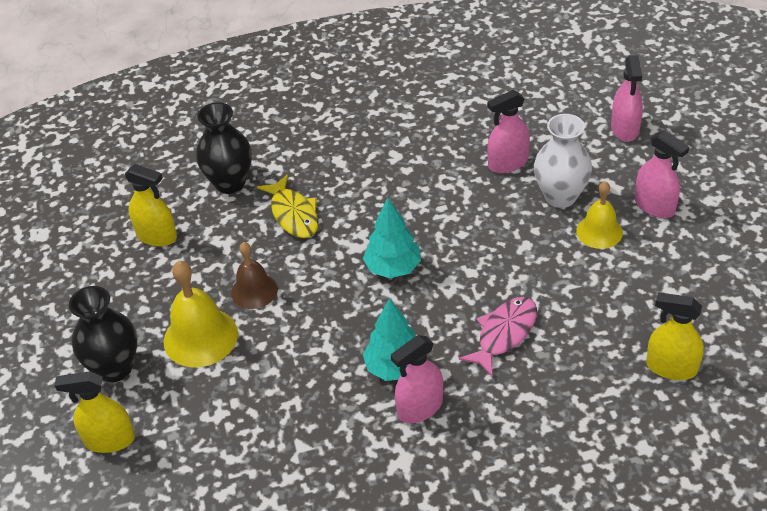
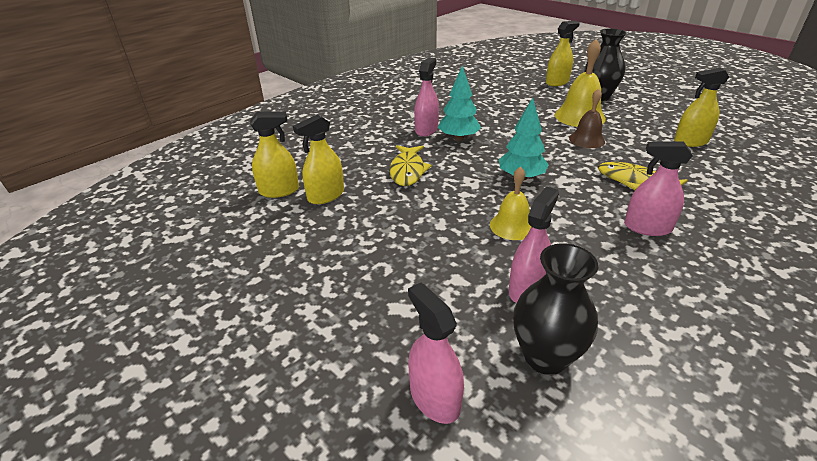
camera: 145 degrees right, 10 degrees down
(230, 183) = (713, 182): black vase -> black vase (545, 357)
(504, 334) = (407, 171): pink fish -> yellow fish
(560, 196) = (445, 276): white vase -> none
(599, 231) = (385, 258): yellow bell -> yellow bell (512, 226)
(619, 334) = (326, 195): none -> yellow spray bottle
(654, 206) = (344, 304): pink spray bottle -> pink spray bottle (647, 227)

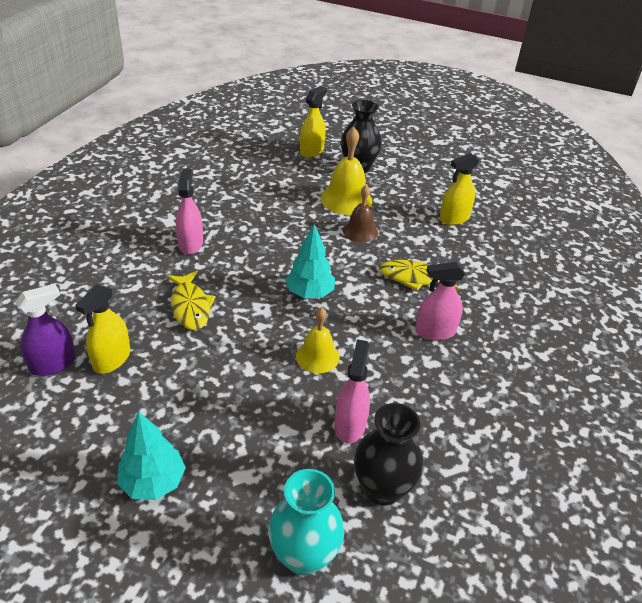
camera: 25 degrees left, 5 degrees up
(279, 191) = (53, 364): yellow spray bottle -> purple spray bottle
(434, 398) = (304, 556): pink spray bottle -> turquoise vase
(458, 138) = (230, 250): turquoise tree -> turquoise tree (153, 482)

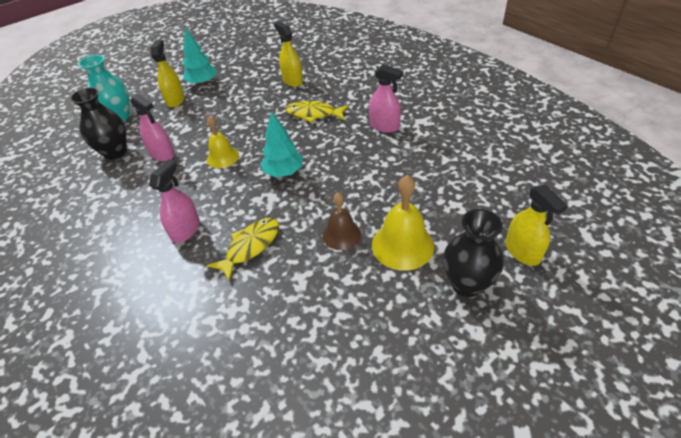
camera: 125 degrees right, 5 degrees up
(53, 364) = (305, 63): purple spray bottle -> none
(454, 218) = (315, 336): yellow spray bottle -> yellow spray bottle (175, 100)

